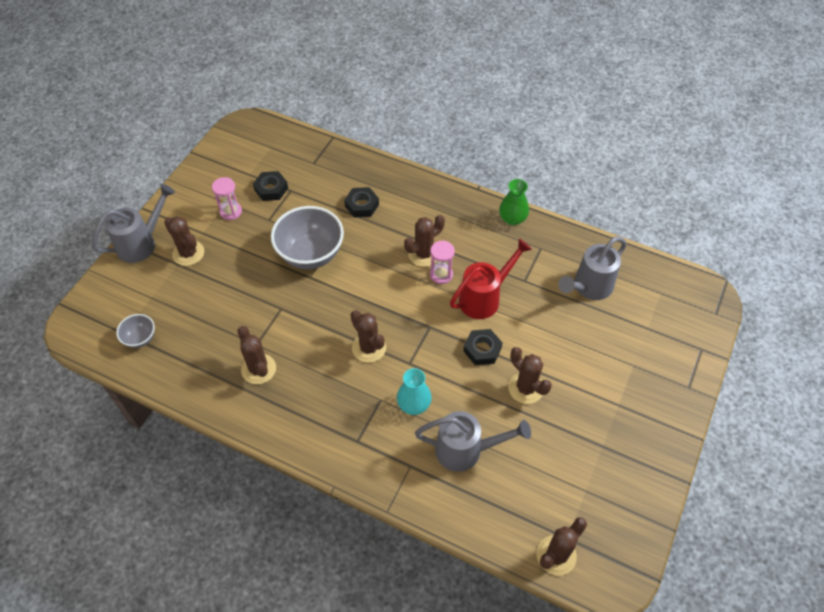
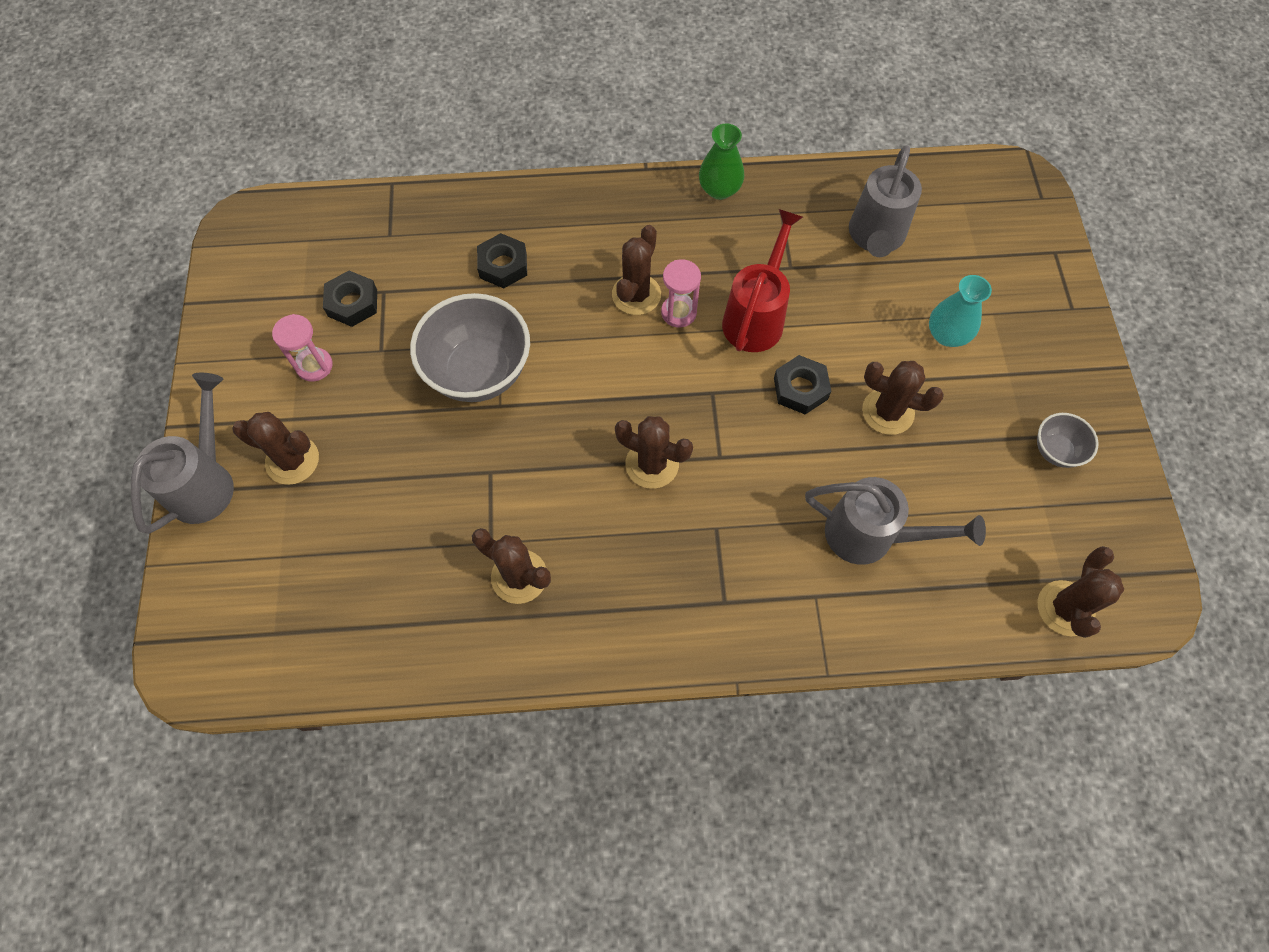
camera: 30 degrees left, 10 degrees up
(140, 338) = (308, 627): grey bowl -> grey bowl (1055, 450)
(414, 404) = (764, 510): turquoise vase -> turquoise vase (947, 335)
(465, 450) = (870, 535): grey watering can -> grey watering can turned 45 degrees clockwise

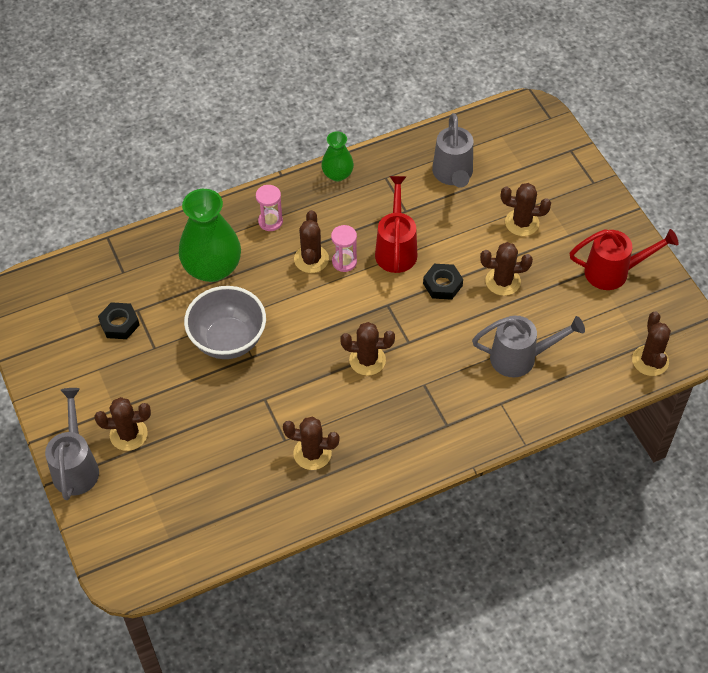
camera: 20 degrees left, 10 degrees down
(314, 366) = (113, 372): pink hourglass -> pink hourglass (270, 221)
(503, 265) = (212, 268): black nut -> green vase
(947, 335) = (522, 223): turquoise vase -> brown cactus
(1055, 450) = (613, 272): grey bowl -> red watering can

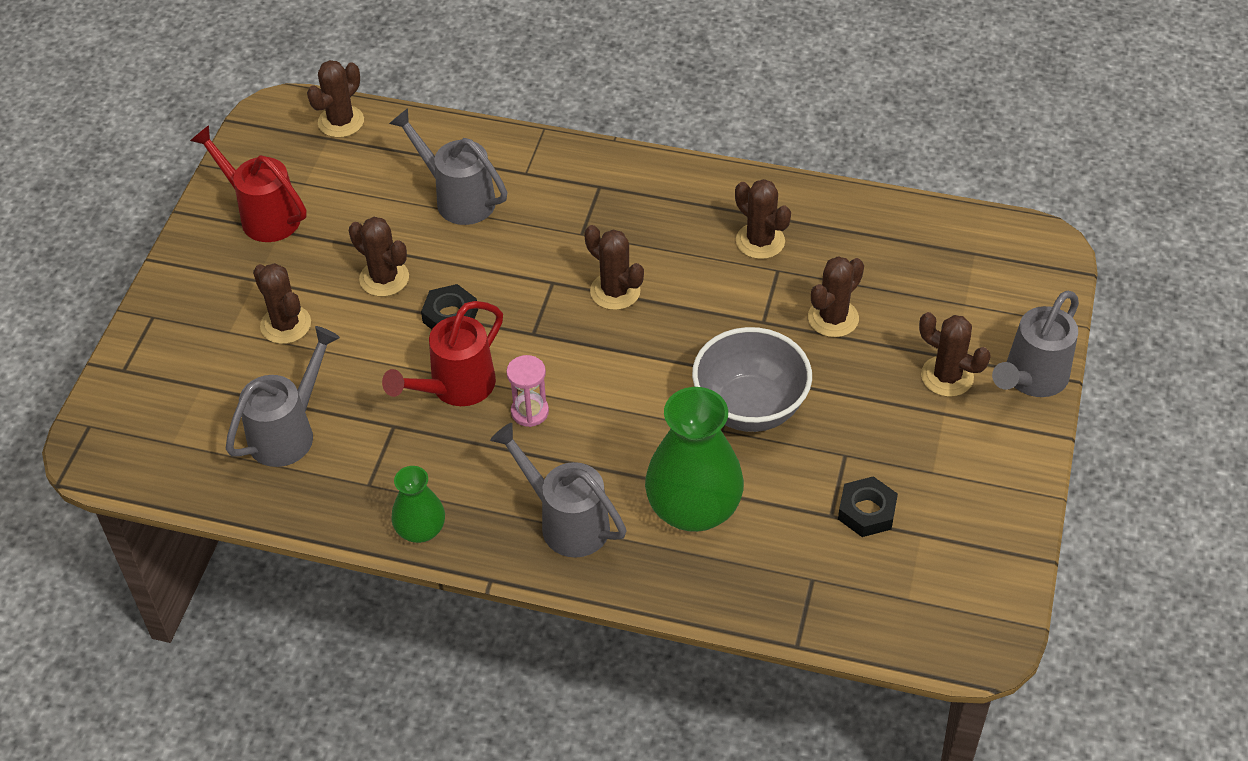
camera: 140 degrees left, 5 degrees down
(270, 221) = (567, 522): pink hourglass -> grey watering can
(311, 259) = (564, 440): brown cactus -> brown cactus (833, 318)

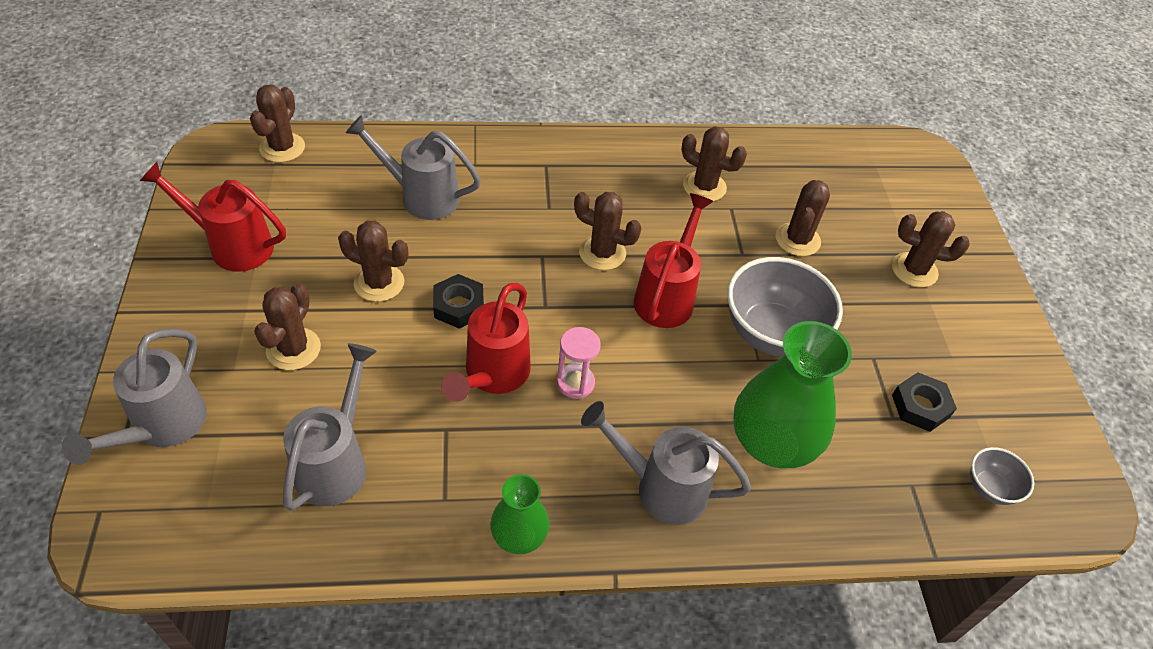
camera: 25 degrees left, 0 degrees up
(286, 325) = (293, 349): brown cactus -> brown cactus turned 75 degrees clockwise
(660, 349) = (666, 296): none -> red watering can
(891, 601) = (989, 488): none -> grey bowl
(1031, 378) = (978, 258): grey watering can -> grey watering can (163, 426)

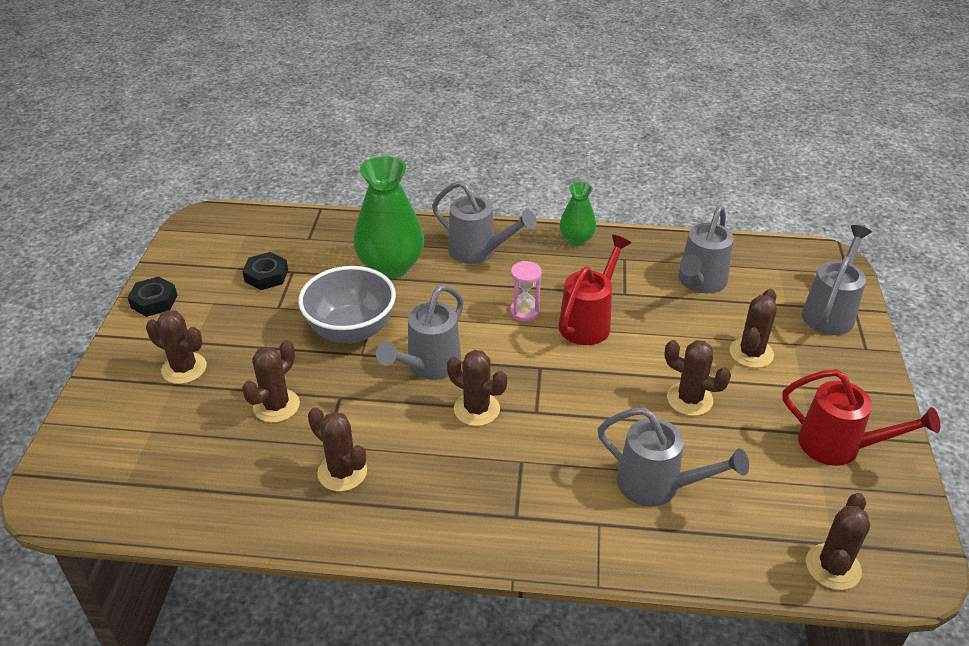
camera: 165 degrees left, 10 degrees down
(459, 306) = (616, 374): black nut -> black nut (154, 301)
(666, 296) = (429, 366): red watering can -> grey watering can
(989, 488) = (257, 232): grey bowl -> none

